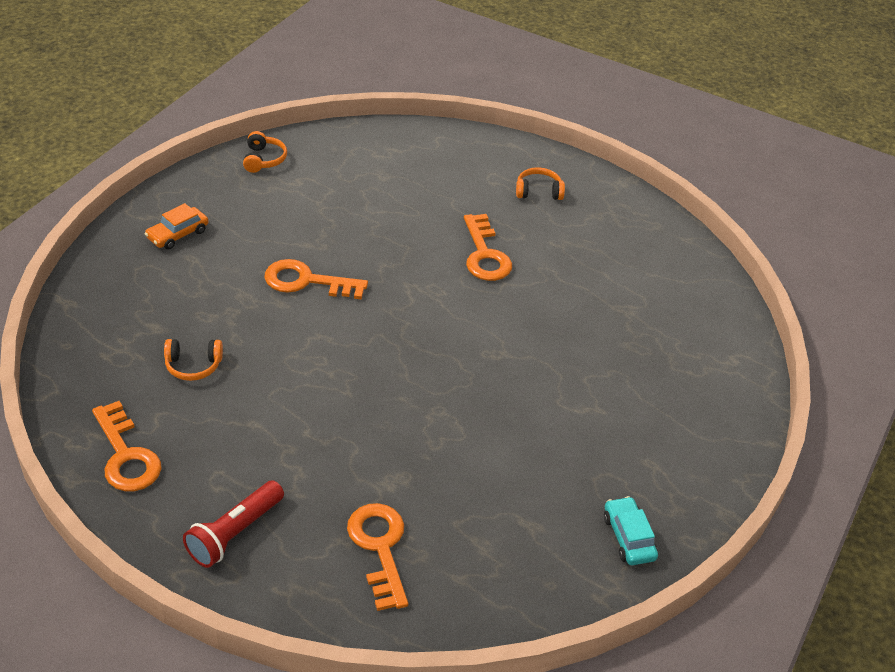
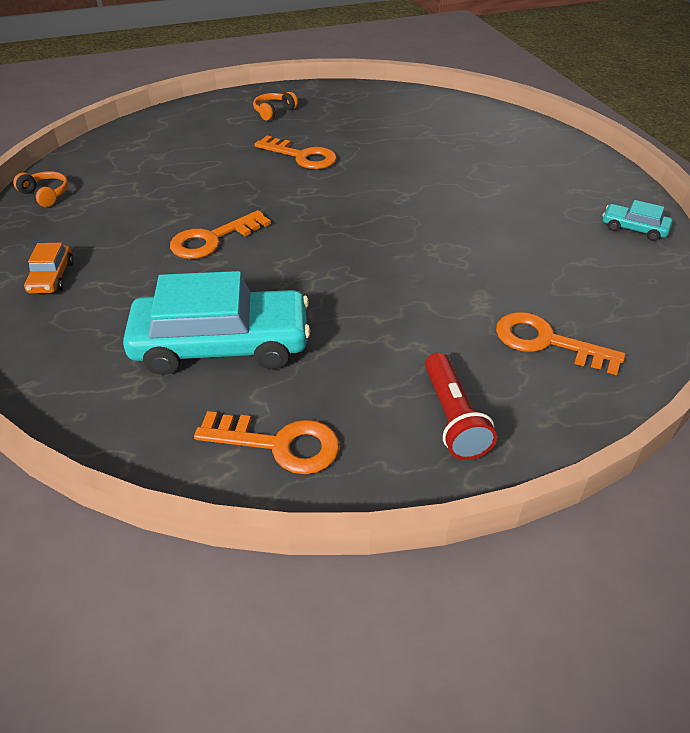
camera: 45 degrees left, 0 degrees up
(193, 366) = (221, 345): orange headphones -> turquoise car

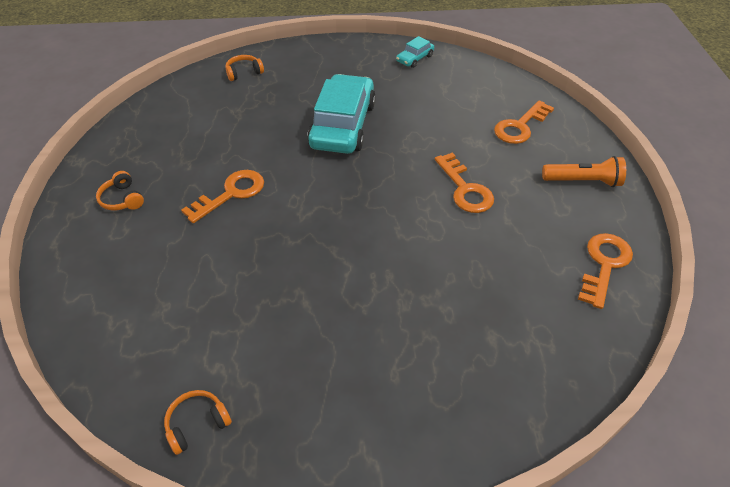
camera: 75 degrees left, 5 degrees up
(51, 277) = (374, 411): orange car -> none
(213, 239) = (350, 275): orange key -> orange key (465, 189)
(221, 345) = (500, 284): turquoise car -> turquoise car (343, 125)
(453, 418) = (583, 181): red flashlight -> orange flashlight
(496, 124) = (244, 72): none -> orange headphones

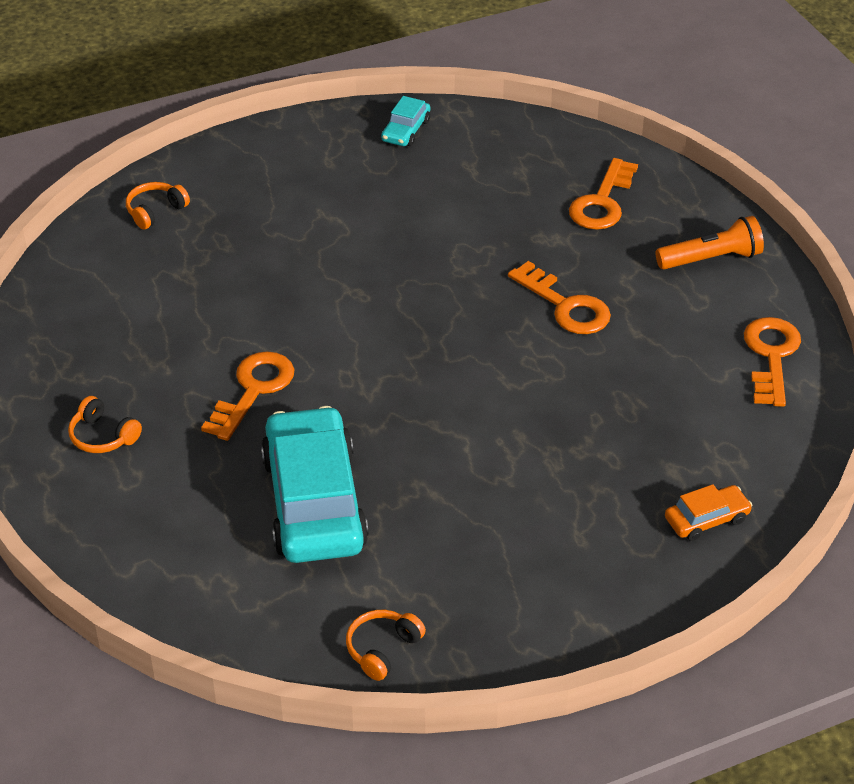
camera: 20 degrees left, 5 degrees down
(343, 125) = (355, 258): turquoise car -> turquoise car (314, 502)
(503, 390) = (706, 519): none -> orange car

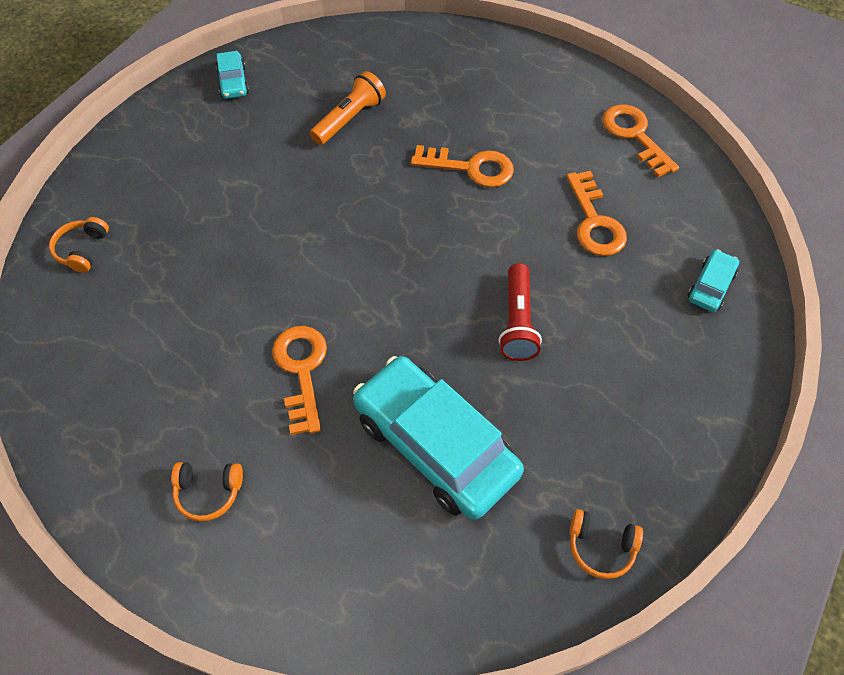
camera: 35 degrees left, 15 degrees up
(382, 649) = (601, 547): orange headphones -> orange headphones turned 75 degrees counterclockwise
(481, 451) = (517, 322): none -> red flashlight
(602, 202) = (423, 73): orange key -> orange key (594, 221)
(706, 519) = (710, 286): orange car -> turquoise car
(711, 259) = (532, 82): orange flashlight -> orange flashlight (349, 119)

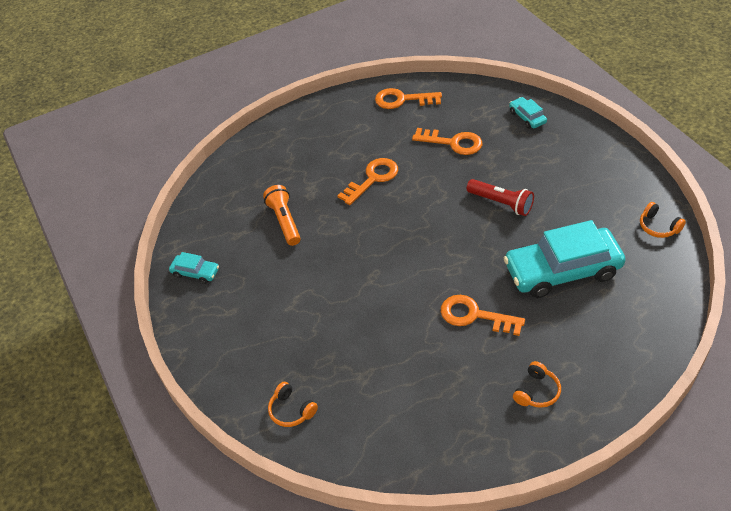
camera: 55 degrees left, 10 degrees down
(601, 547) = (658, 227): orange headphones -> orange headphones turned 90 degrees clockwise

